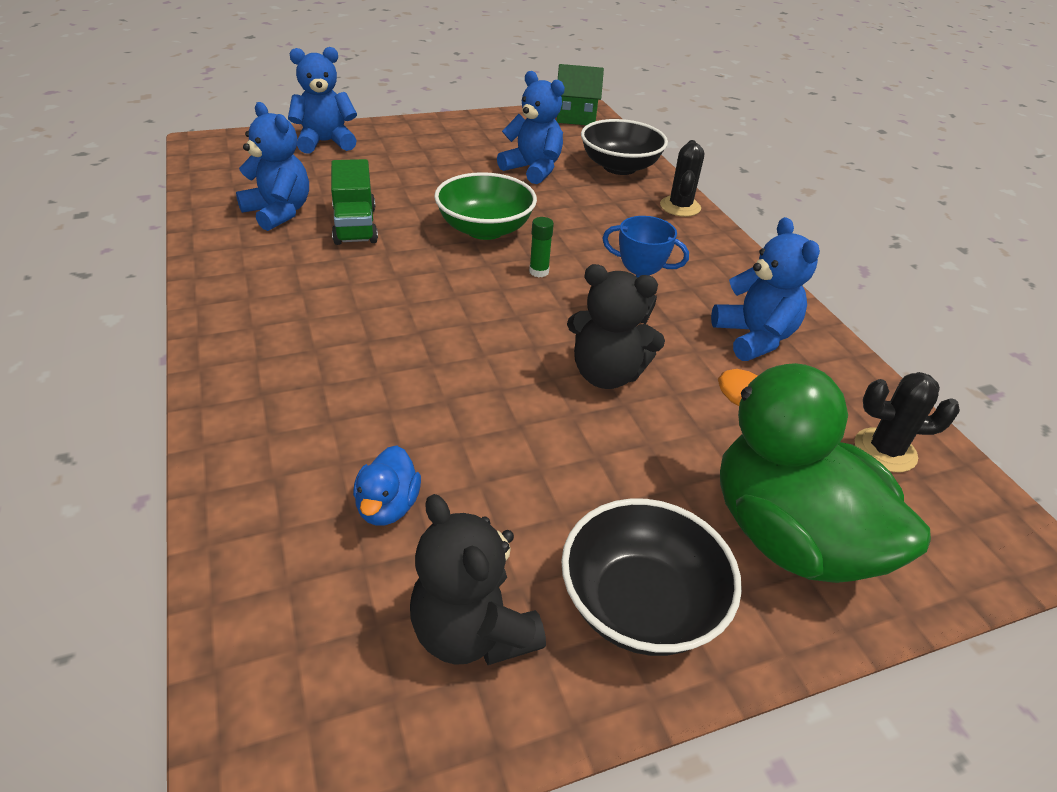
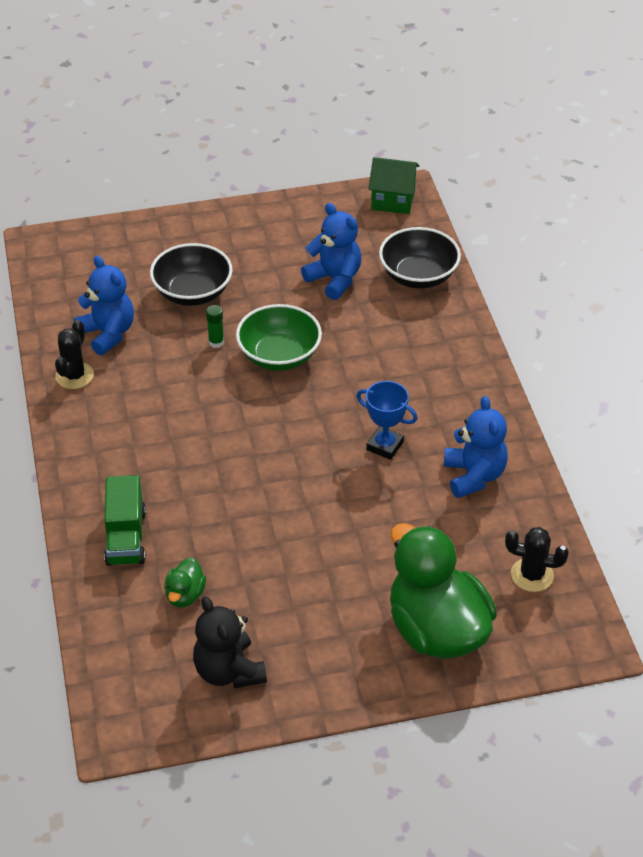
camera: 10 degrees right, 5 degrees up
(325, 142) = (146, 241): blue teddy bear -> none
(355, 225) = (170, 349): green truck -> green truck (126, 537)
(388, 506) = (185, 595): blue duck -> green duck
(539, 271) = (317, 404): green glue stick -> green glue stick (216, 342)
(606, 374) = (348, 504): black teddy bear -> none
(640, 604) = (329, 663): black bowl -> black bowl (193, 292)
(680, 207) = (460, 330): black cactus -> black cactus (74, 376)

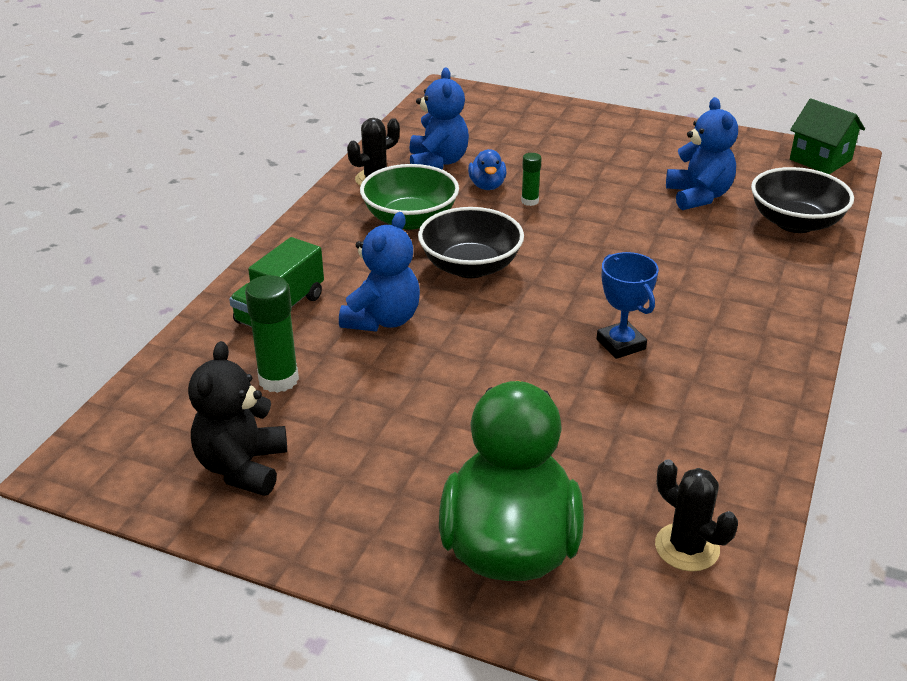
camera: 35 degrees right, 10 degrees down
(170, 341) = (487, 186): none -> blue duck
(185, 595) = (278, 379): green duck -> green glue stick
(193, 292) = (546, 160): black bowl -> black bowl (470, 266)
(279, 355) = (581, 232): green bowl -> green bowl (410, 219)
(474, 476) = (702, 414): blue teddy bear -> blue teddy bear (383, 320)

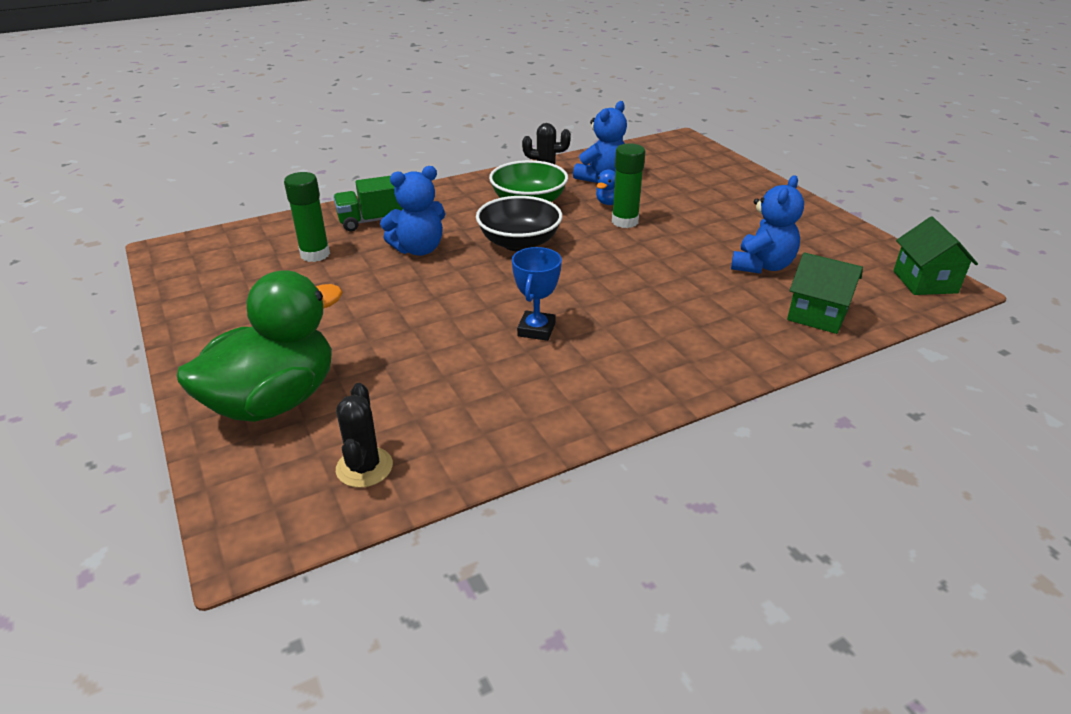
camera: 40 degrees right, 0 degrees up
(242, 467) = (227, 287): black teddy bear -> none
(530, 201) = (625, 221): green glue stick -> green glue stick, size x1.79
(795, 223) = (817, 315): black bowl -> green house

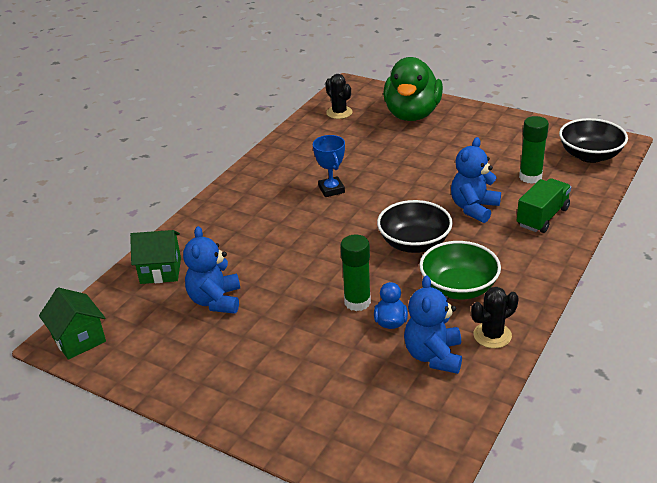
camera: 150 degrees right, 0 degrees up
(220, 250) = (590, 155): none -> black bowl

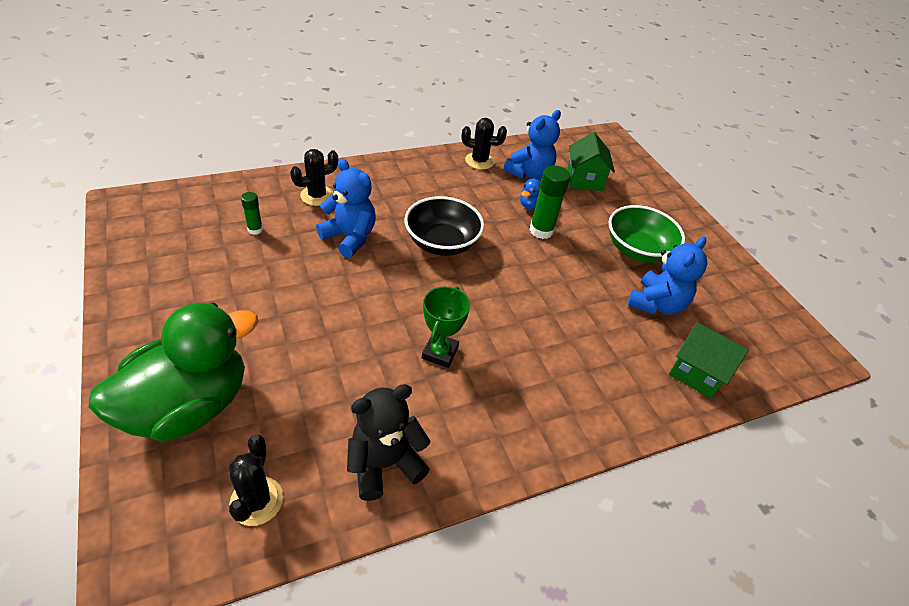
camera: 150 degrees left, 10 degrees up
(79, 339) = (800, 346): green house -> green house (584, 180)
(303, 144) = (384, 464): none -> black teddy bear
(331, 189) = (440, 353): blue trophy -> green trophy
(458, 287) = (458, 194): green bowl -> green bowl (637, 250)
(474, 208) = (349, 237): blue teddy bear -> blue teddy bear turned 120 degrees counterclockwise
(530, 177) = (255, 229): green glue stick -> green glue stick, size x0.56
(542, 217) = (317, 196): green truck -> black cactus
(590, 155) = (170, 212): black bowl -> none

